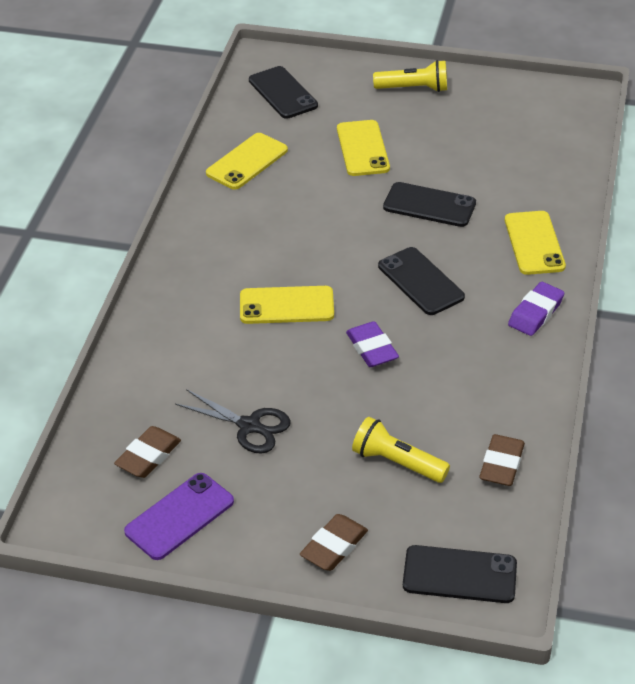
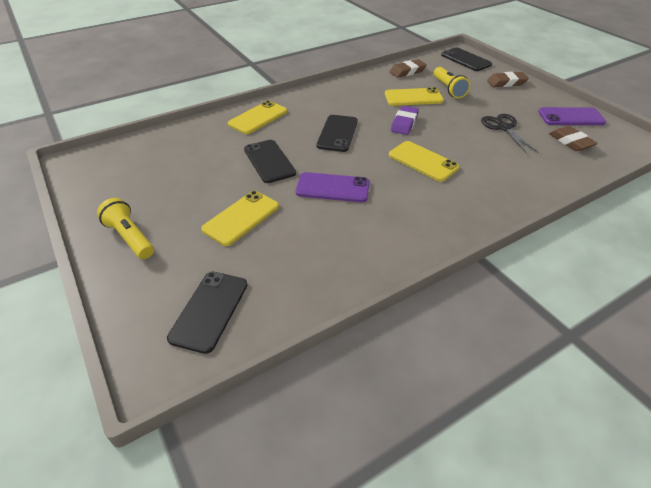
camera: 135 degrees left, 0 degrees up
(148, 456) = (571, 142): brown eraser -> brown eraser turned 75 degrees clockwise
(247, 162) = (328, 264): yellow phone -> yellow phone (413, 97)
(331, 219) = (333, 188): none -> purple phone
(535, 313) = (310, 98): purple eraser -> none

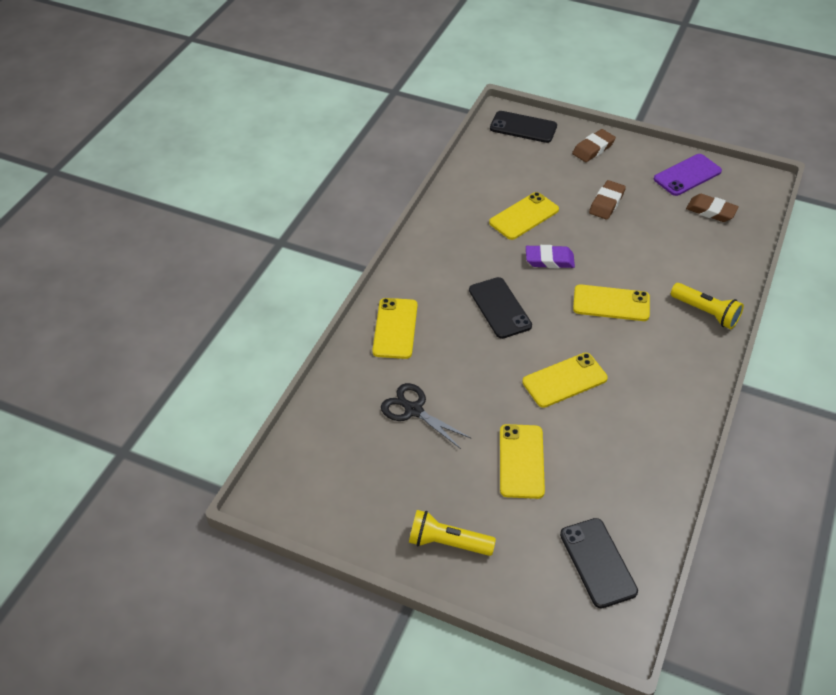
camera: 35 degrees left, 5 degrees up
(269, 161) = (473, 381): black phone -> none
(333, 188) = (564, 380): purple phone -> yellow phone
(404, 123) = (549, 260): purple eraser -> purple eraser turned 75 degrees counterclockwise
(407, 71) = (480, 176): brown eraser -> brown eraser (606, 203)
(448, 89) = (547, 186): yellow flashlight -> yellow flashlight (706, 312)
(504, 128) = (643, 220): black scissors -> black scissors (414, 410)

